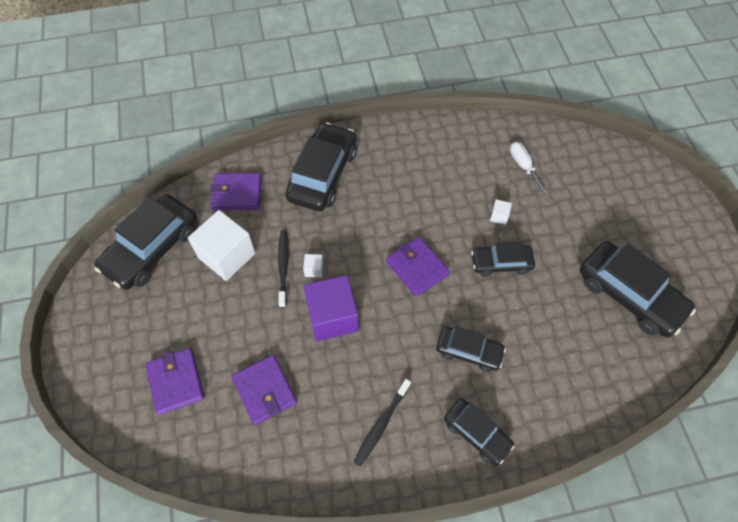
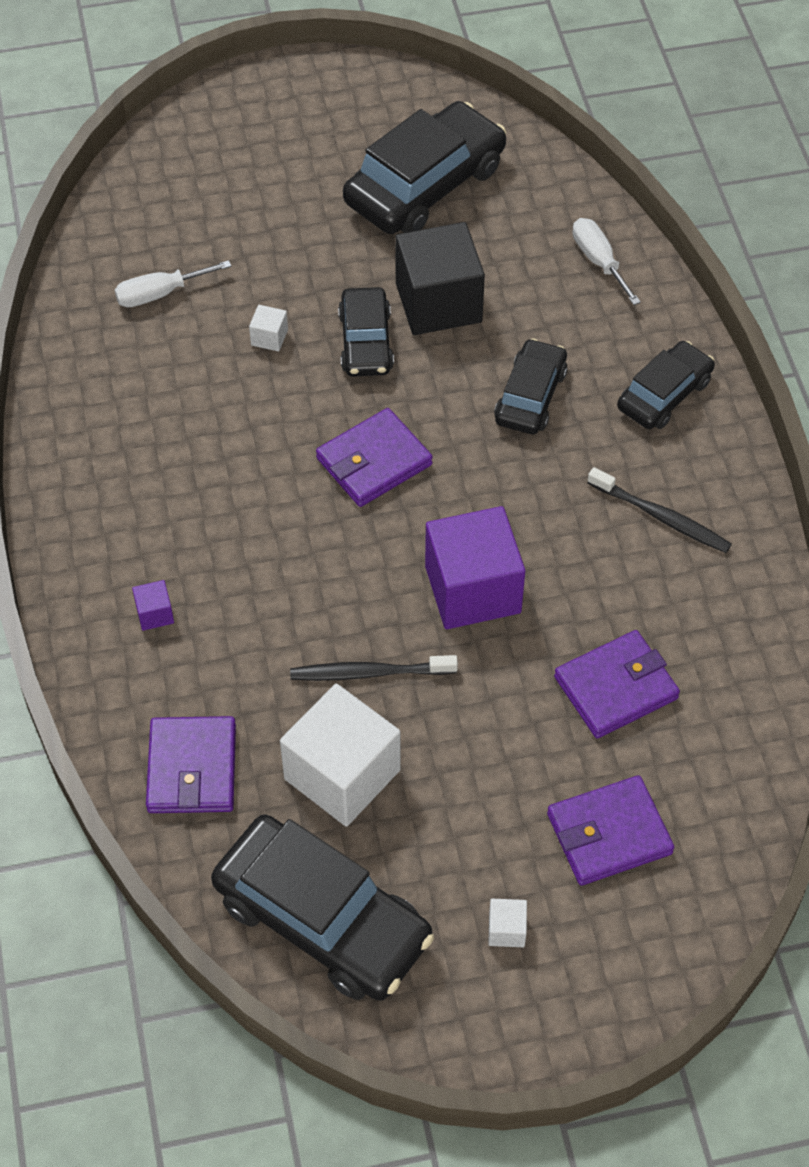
camera: 90 degrees left, 5 degrees down
(314, 269) = (375, 622): white cube -> white cube (506, 930)
(323, 174) = (155, 614): black car -> purple cube
(535, 301) = (438, 302): none -> black cube
(584, 397) = (598, 261): none -> white screwdriver

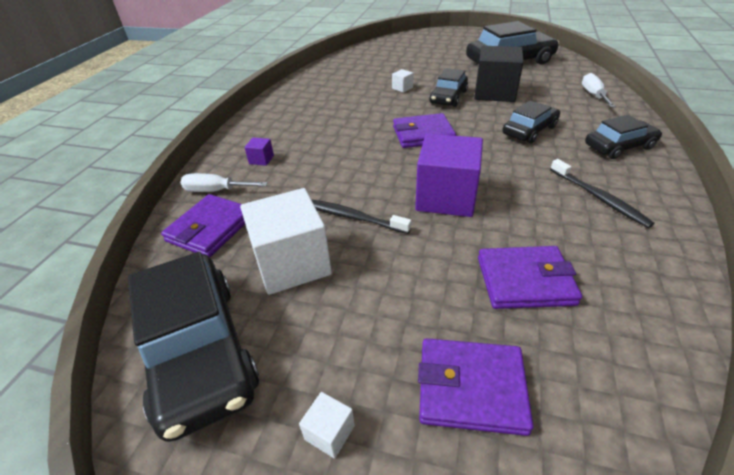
camera: 30 degrees right, 15 degrees down
(160, 294) = (365, 69): white screwdriver -> white screwdriver (216, 191)

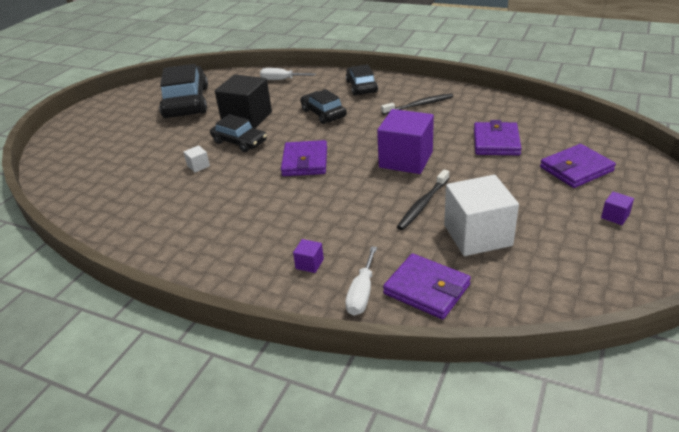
camera: 80 degrees left, 5 degrees down
(198, 350) = (569, 277): black car -> none
(329, 432) = (615, 216): white cube -> purple cube
(471, 388) = (576, 169): purple wallet -> purple wallet turned 45 degrees clockwise

